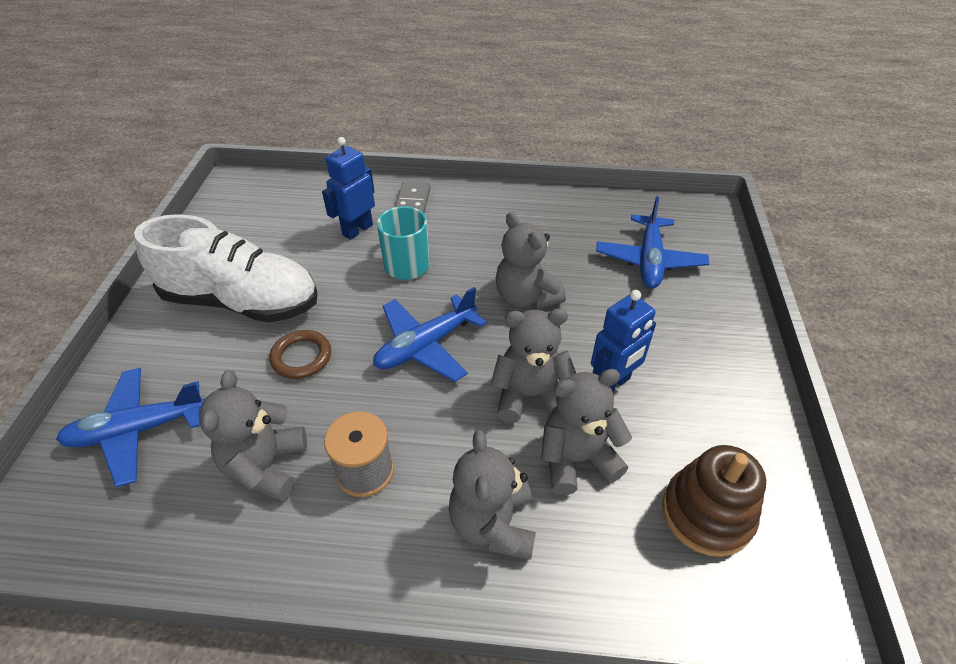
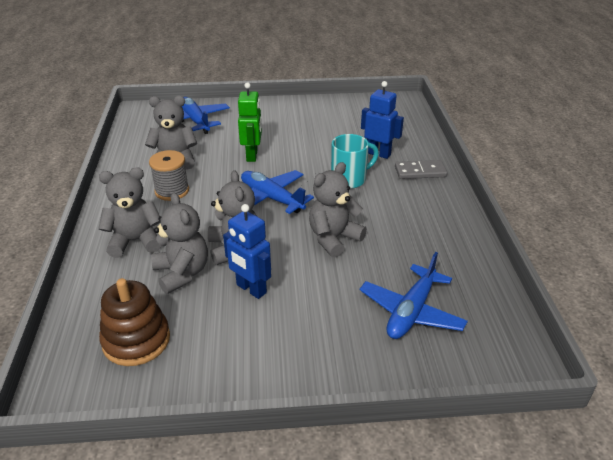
camera: 80 degrees right, 10 degrees down
(241, 301) = (293, 127): white shoe -> none
(301, 357) = (252, 155): brown ring -> green robot
(649, 260) = (411, 311): blue plane -> blue plane turned 60 degrees counterclockwise

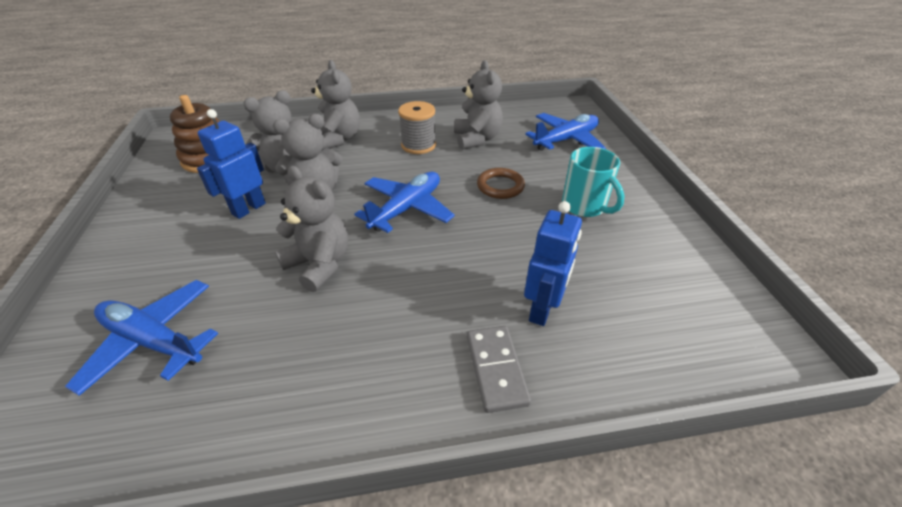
camera: 85 degrees right, 5 degrees up
(252, 155) = (500, 186): green robot -> brown ring
(350, 179) = (458, 276): turquoise mug -> turquoise mug (585, 206)

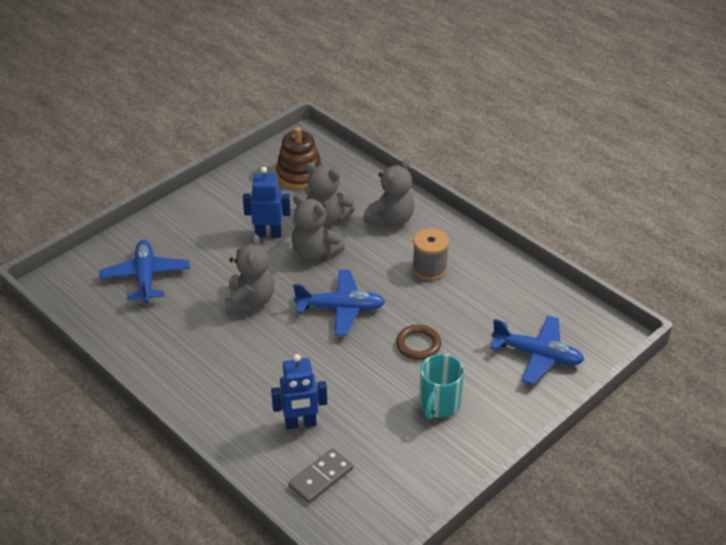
camera: 55 degrees right, 0 degrees up
(477, 139) = (477, 298): grey teddy bear -> none
(496, 369) = (237, 422): grey domino -> grey domino (321, 477)

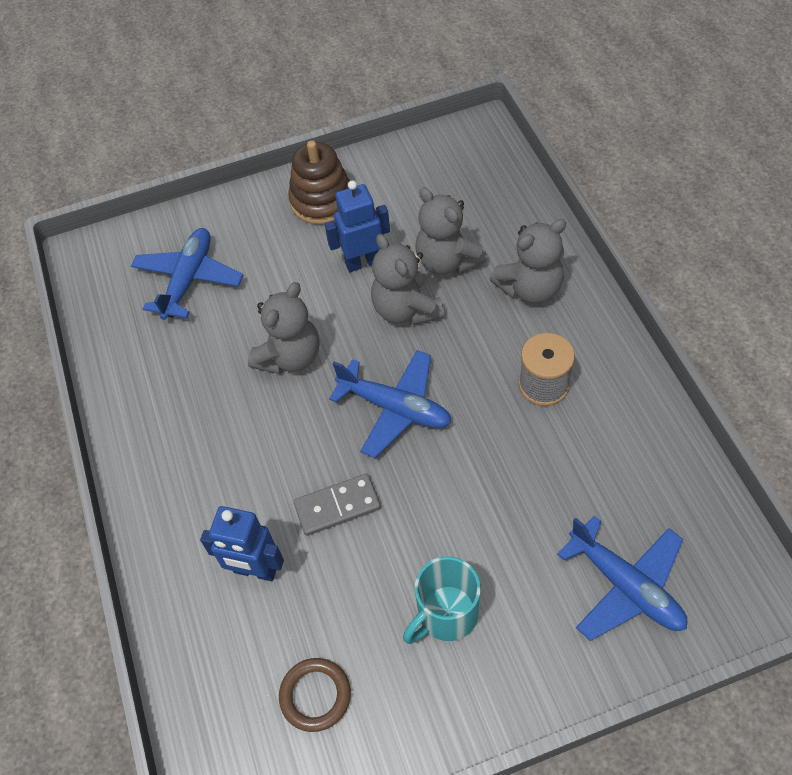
camera: 30 degrees right, 15 degrees up
(268, 234) = (363, 262): blue robot -> blue robot turned 45 degrees counterclockwise
(299, 175) = (446, 184): brown stacking toy -> brown stacking toy (322, 201)
(321, 477) = (237, 667): grey domino -> grey domino (337, 506)
(418, 344) = (467, 504): brown ring -> brown ring (315, 695)

